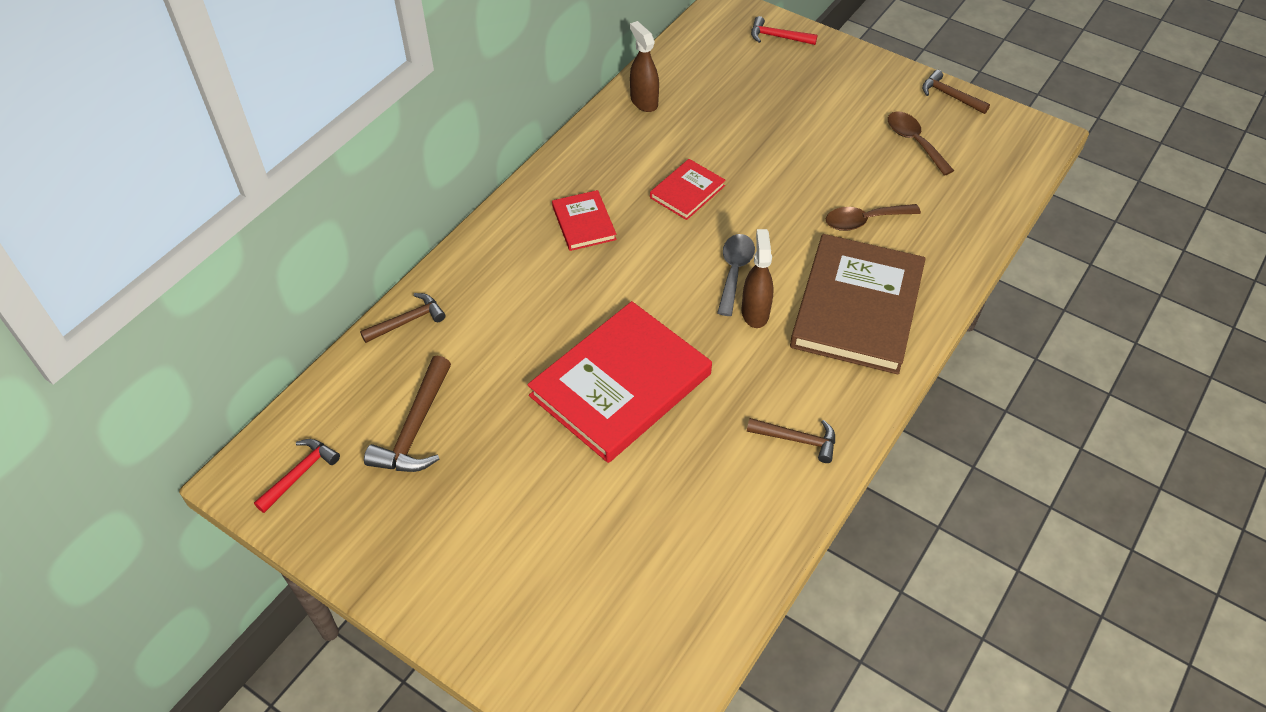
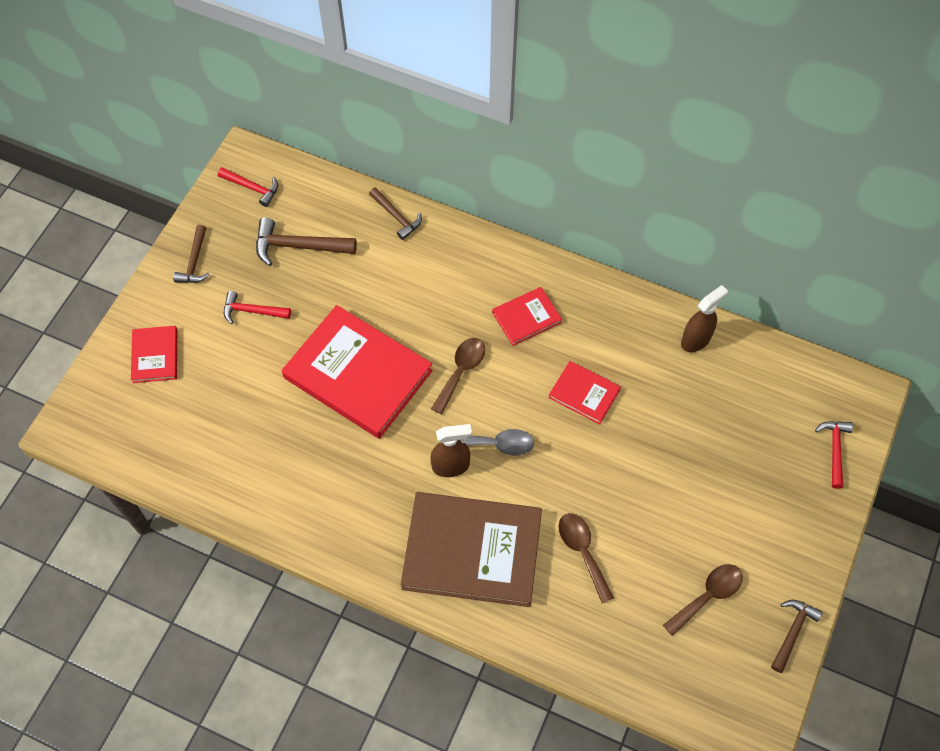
camera: 80 degrees right, 10 degrees up
(499, 490) = (252, 311): none -> red hammer
(538, 616) = (155, 356): none -> red book
(638, 288) = (461, 371): none -> brown spoon
(797, 440) = (322, 512): brown hammer -> brown hammer (194, 262)

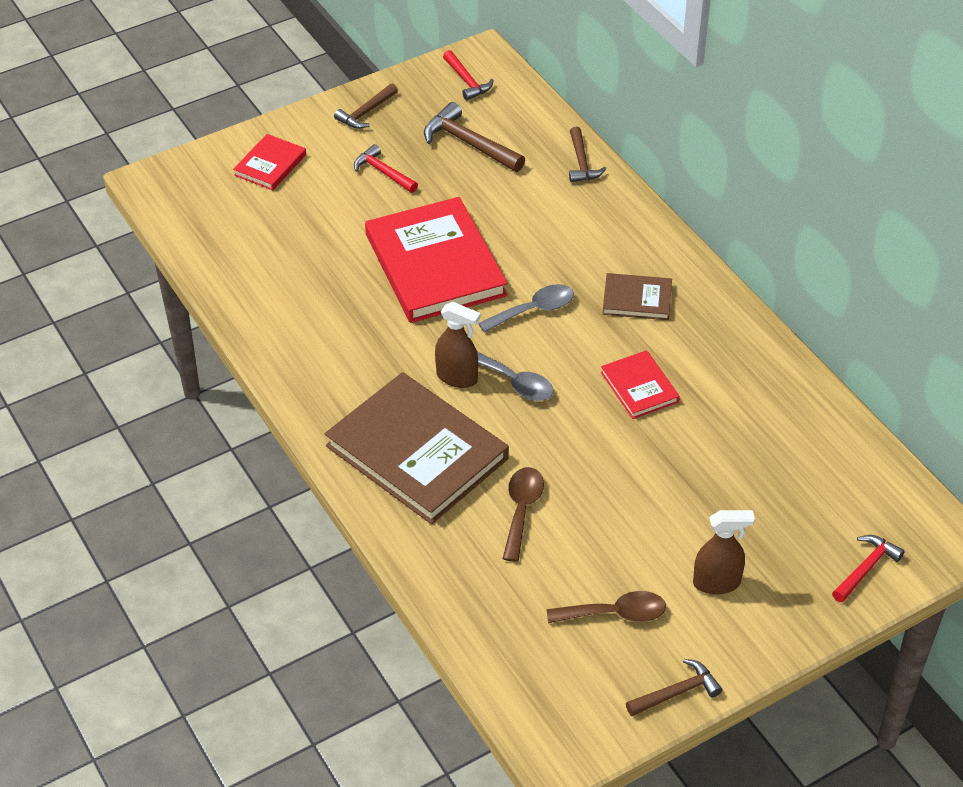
camera: 35 degrees right, 15 degrees down
(461, 371) = (534, 310): brown spoon -> grey spoon
(526, 318) = (637, 299): red book -> brown book
(696, 340) = (797, 401): brown spray bottle -> brown spray bottle (717, 583)

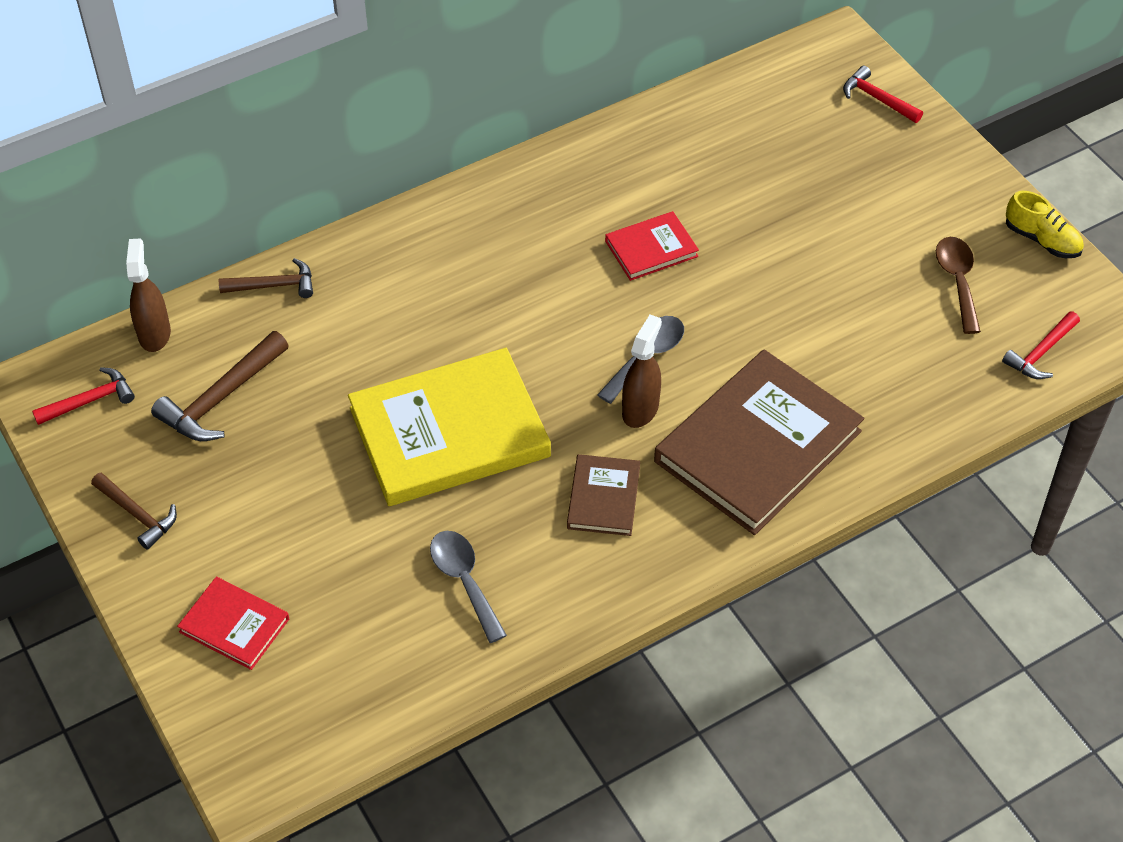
camera: 90 degrees left, 5 degrees up
(383, 172) = (267, 491): red hammer -> red hammer (1040, 353)
(435, 265) = (449, 432): red book -> yellow book
(521, 510) = (833, 353): brown spoon -> none
(534, 310) = (531, 337): grey spoon -> grey spoon (464, 581)
(637, 299) = (516, 244): brown book -> brown book (603, 498)
(677, 692) = (1041, 240): brown hammer -> yellow shoe
(717, 583) = (908, 203): brown spray bottle -> brown spray bottle (154, 334)

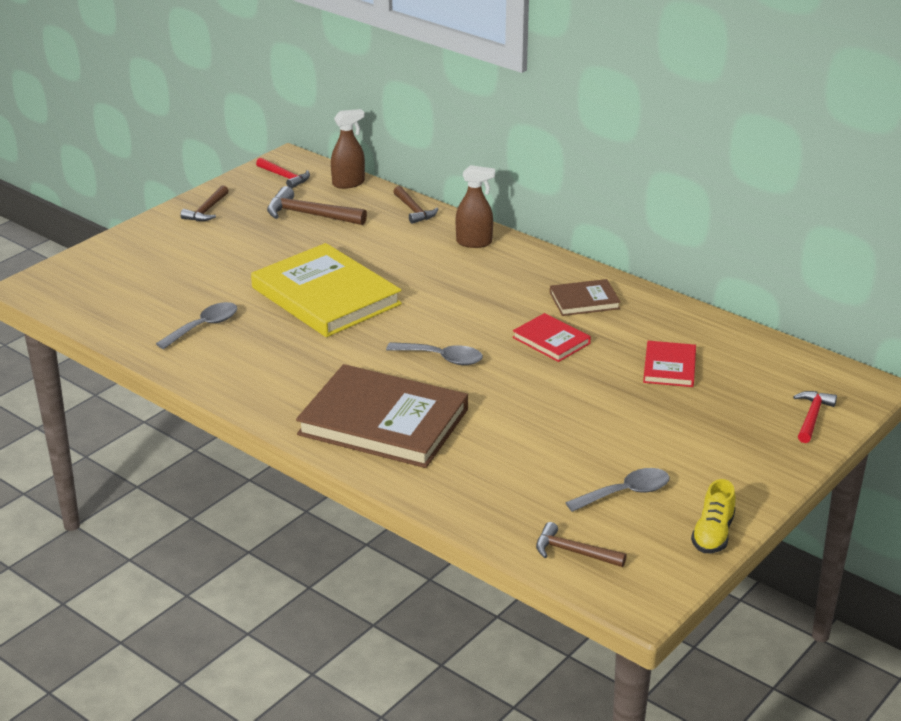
camera: 70 degrees right, 20 degrees down
(234, 625) = (137, 258): red book -> red book (669, 367)
(603, 498) = (300, 365): brown book -> brown book (584, 300)
(640, 409) = (389, 365): brown spray bottle -> brown spray bottle (474, 242)
(957, 281) = (625, 493): brown spoon -> grey spoon
(1040, 353) = (573, 552): red hammer -> brown hammer

